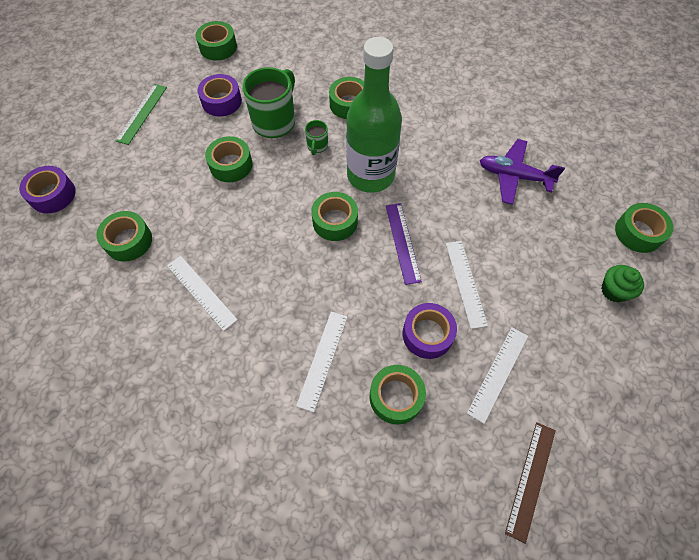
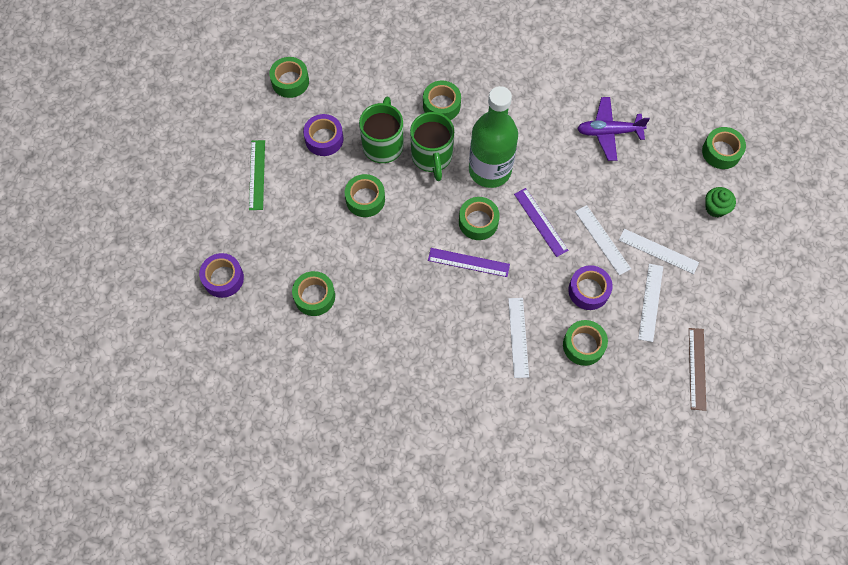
camera: 20 degrees left, 5 degrees up
(201, 292) = (398, 318): white ruler -> white ruler (658, 251)
(305, 259) = (468, 262): none -> purple ruler
(317, 146) = (432, 157): green mug -> green mug, size x2.10

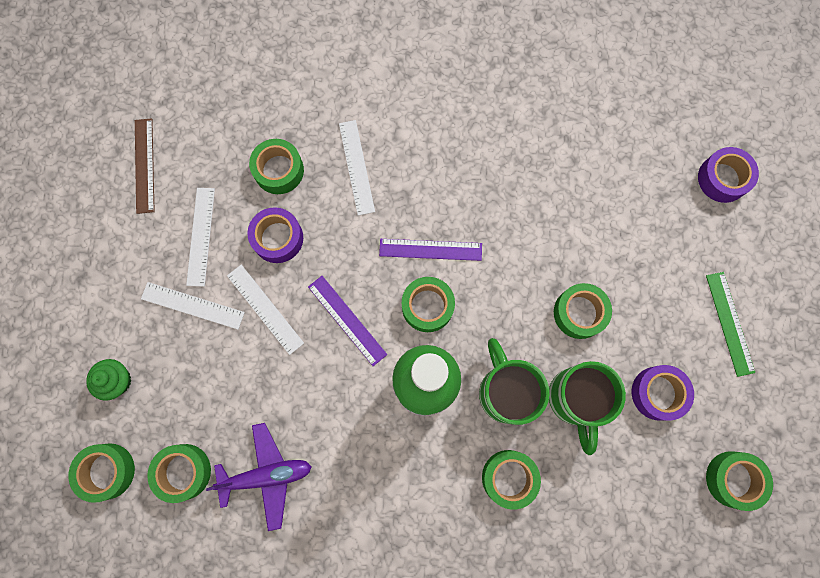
camera: 170 degrees right, 10 degrees up
(314, 296) = (607, 175): green tape -> green tape (183, 471)

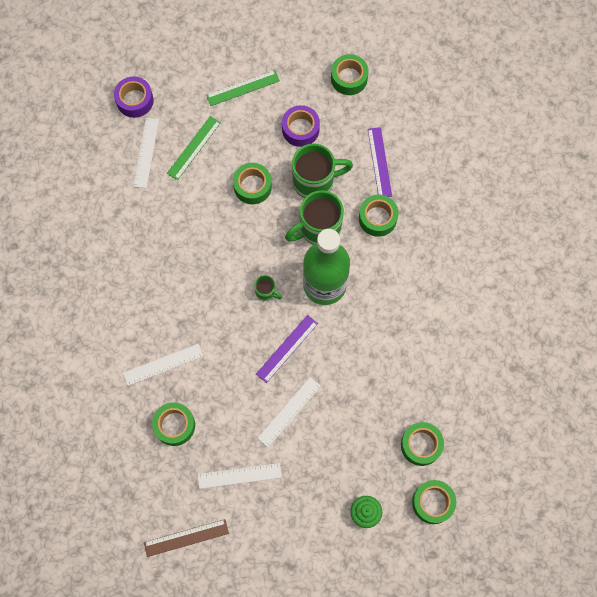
camera: 100 degrees left, 5 degrees down
(192, 305) = (296, 468): white ruler -> white ruler (146, 152)
(266, 475) = (411, 384): purple plane -> none
(278, 238) = (231, 414): purple tape -> none
(427, 306) = (266, 292): green tape -> green mug
(430, 249) = (222, 297): purple ruler -> purple ruler (379, 162)
(645, 244) = (194, 148): none -> green ruler

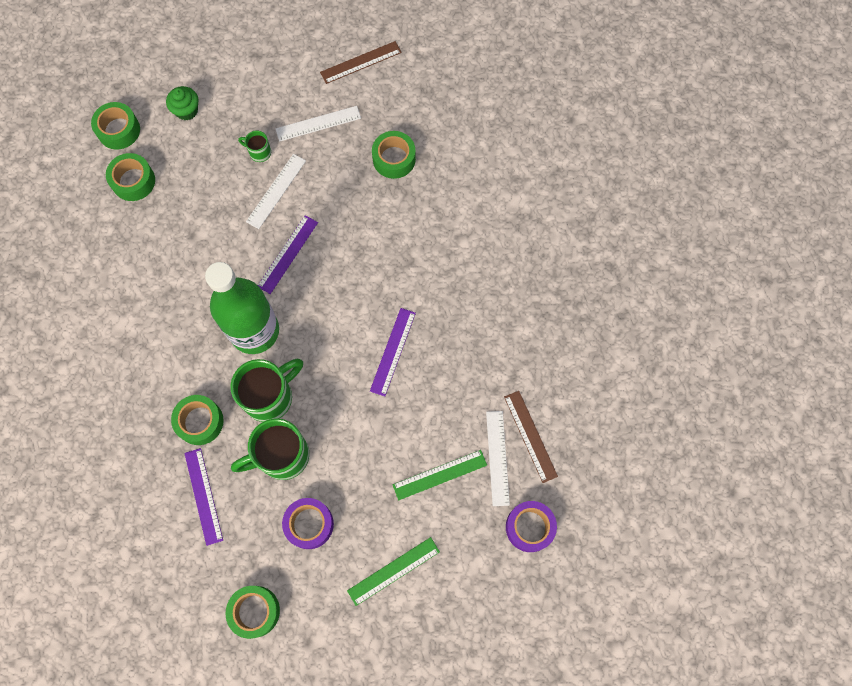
camera: 170 degrees right, 0 degrees up
(116, 164) = (530, 436): none -> brown ruler
(163, 364) = (419, 216): white ruler -> none
(194, 148) = (440, 475): green ruler -> green ruler turned 45 degrees clockwise
(211, 248) = (393, 351): none -> purple ruler
(252, 186) = (357, 436): green tape -> none
(266, 292) = (320, 311): green mug -> green mug (259, 152)

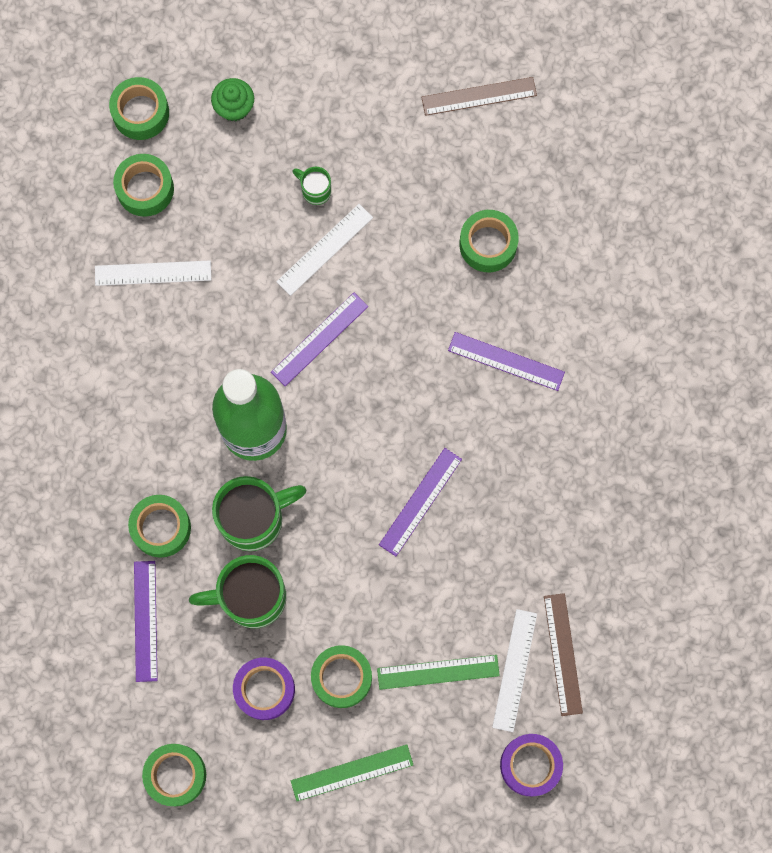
camera: 15 degrees right, 5 degrees up
(318, 123) = (401, 169): white ruler -> white ruler (153, 273)
(367, 499) = (341, 677): none -> green tape
(429, 236) = (506, 361): none -> purple ruler

